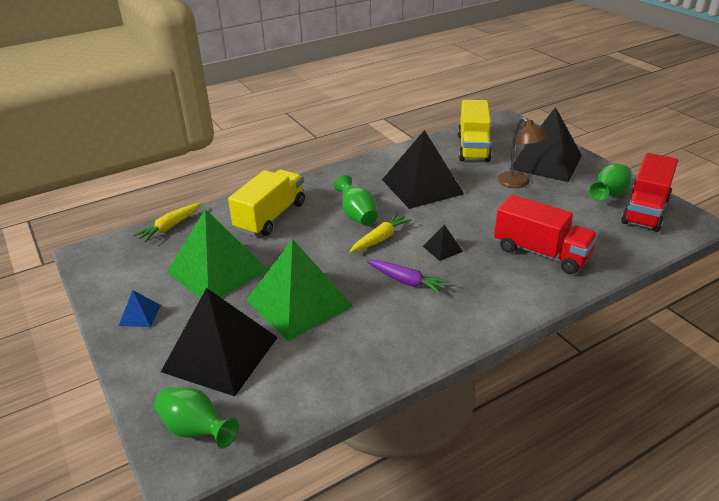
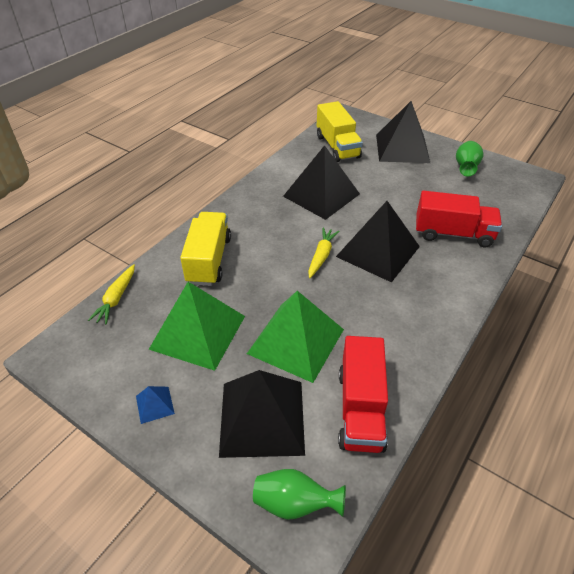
camera: 25 degrees left, 10 degrees up
(357, 215) = (286, 238): green vase -> none
(406, 281) = (371, 291): purple carrot -> none
(442, 248) = (378, 251): black pyramid -> black pyramid, size x2.42
(518, 183) = (394, 173): brown lamp -> none
(645, 210) = (499, 176): red truck -> red truck (360, 409)

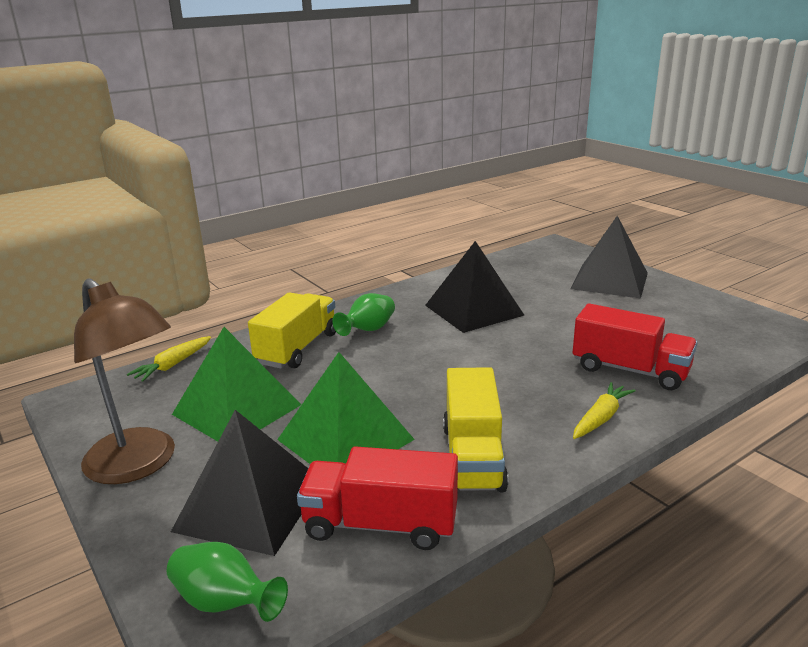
camera: 20 degrees right, 20 degrees down
(155, 404) = (139, 465): blue pyramid -> brown lamp
(321, 256) = (434, 365): yellow carrot -> yellow carrot (601, 418)
(337, 147) = (524, 270): yellow truck -> yellow truck (473, 457)
(360, 409) = (380, 524): red truck -> red truck turned 75 degrees clockwise
(378, 251) = (512, 371): black pyramid -> none
(466, 168) = (690, 308): green vase -> green vase (368, 330)

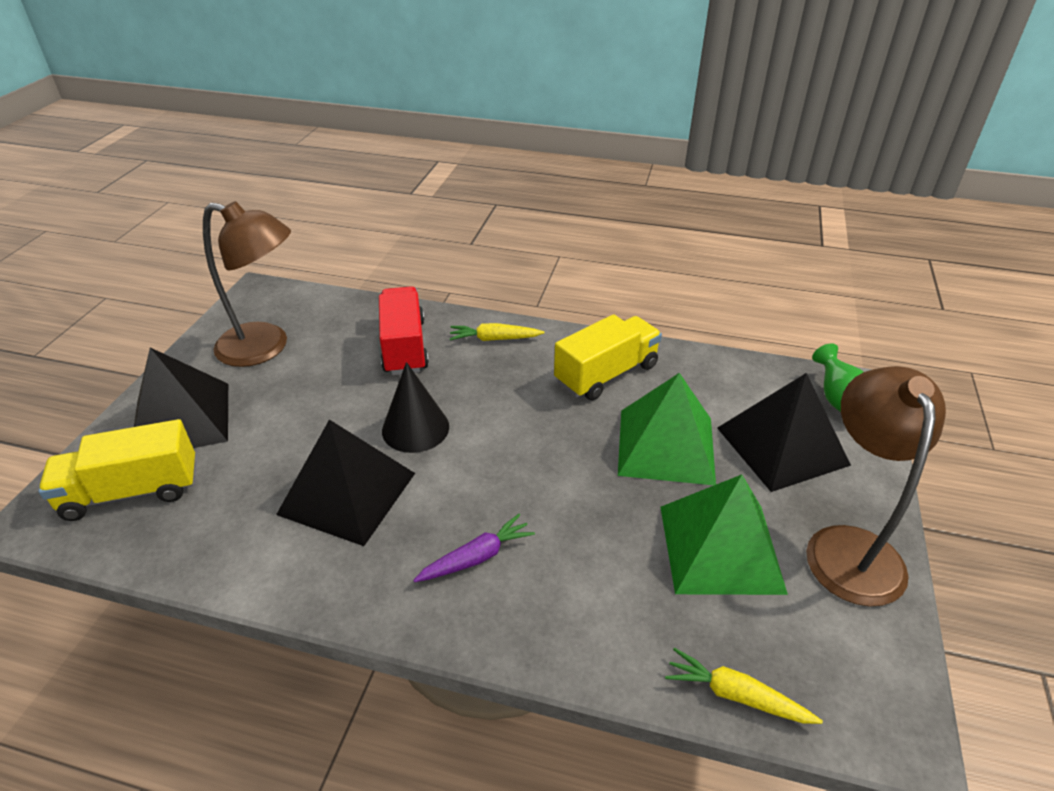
camera: 130 degrees left, 15 degrees up
(173, 365) = (736, 695): yellow carrot -> yellow carrot turned 150 degrees counterclockwise
(297, 348) = (577, 594): yellow truck -> yellow truck (132, 491)
(368, 330) = (476, 557): green vase -> purple carrot
(380, 524) = (713, 379): red truck -> none
(509, 345) = (415, 428): none -> black cone
(682, 317) = (265, 348): none -> brown lamp

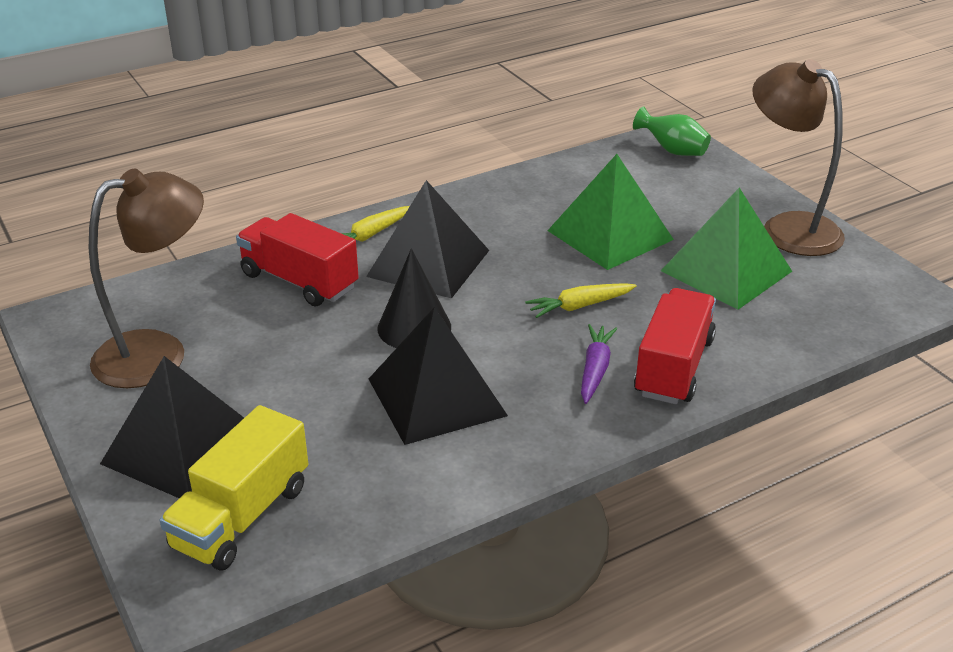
camera: 45 degrees left, 5 degrees down
(538, 605) = (673, 367): none -> red truck
(606, 374) = (499, 213): yellow truck -> none
(736, 695) = (836, 334): yellow carrot -> yellow carrot (580, 306)
(782, 446) = (678, 195): black pyramid -> black pyramid (428, 263)

